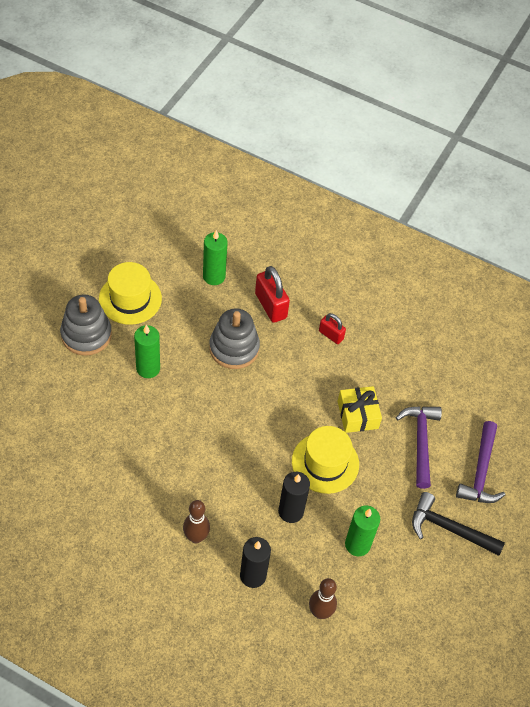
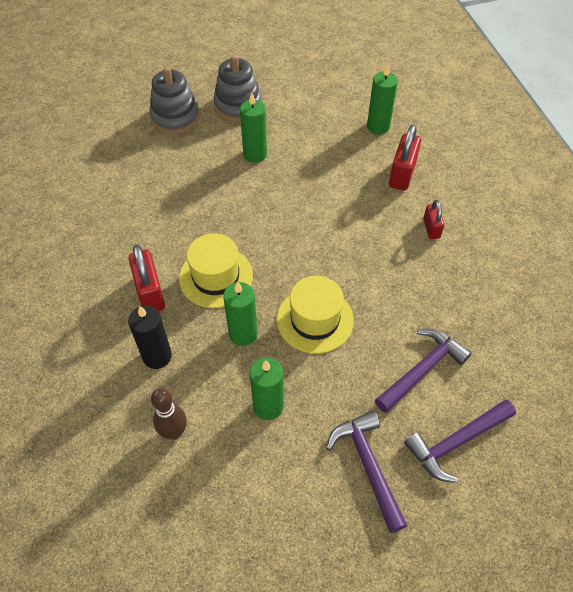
camera: 50 degrees right, 0 degrees up
(130, 299) = (296, 102): yellow hat -> yellow hat (216, 277)
(196, 537) = (150, 293): brown bowling pin -> red padlock
(234, 348) = (336, 184): grey stacking toy -> grey stacking toy (175, 117)
(291, 511) = (243, 334): black candle -> green candle
(358, 415) = (386, 304): yellow gift -> none
(449, 529) = (368, 465): black hammer -> purple hammer

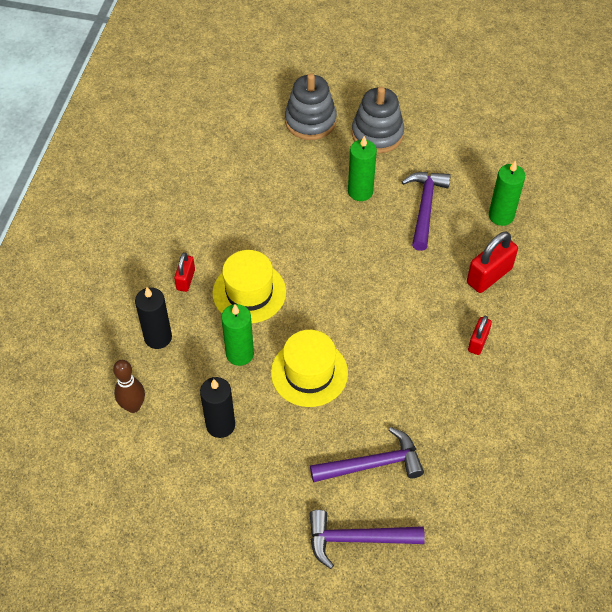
camera: 30 degrees right, 0 degrees up
(150, 293) = (186, 280): red padlock -> red padlock, size x0.60
(268, 406) = (220, 425): green candle -> black candle
(368, 465) = (269, 516): purple hammer -> purple hammer (425, 207)

